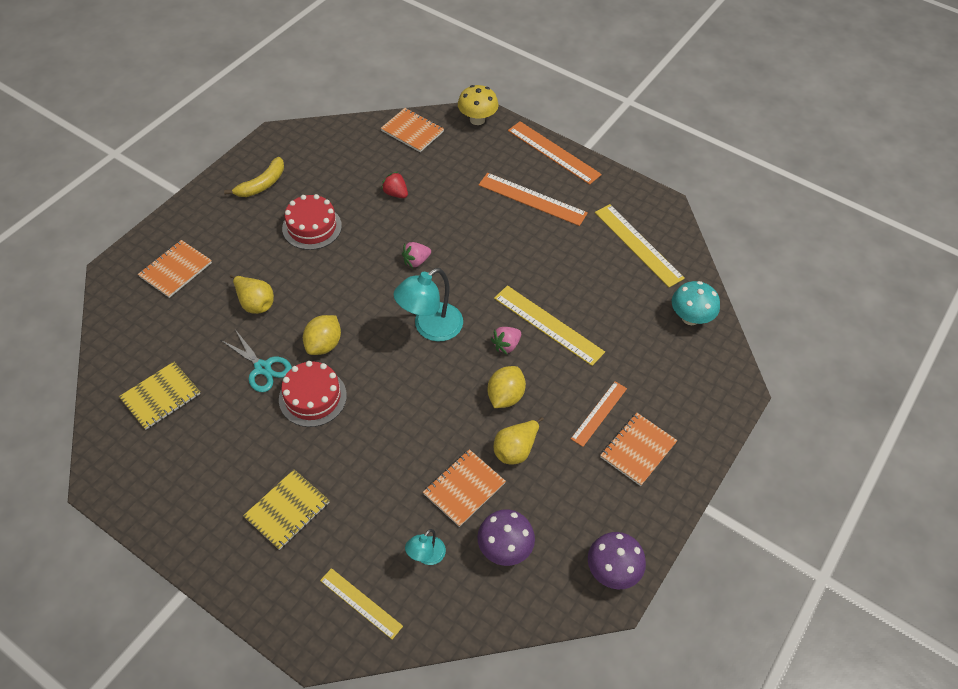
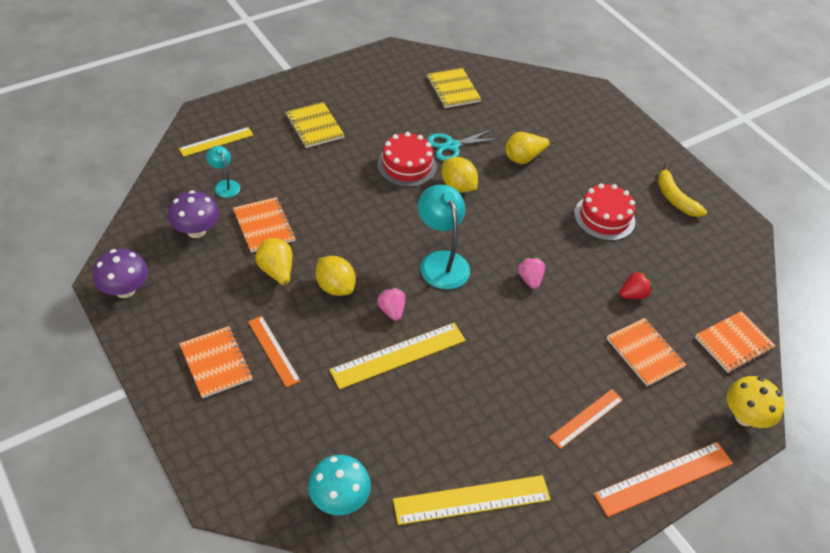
camera: 110 degrees right, 5 degrees down
(175, 270) = (582, 122): orange notebook -> orange notebook (645, 353)
(532, 199) = (586, 418): orange ruler -> orange ruler, size x0.63

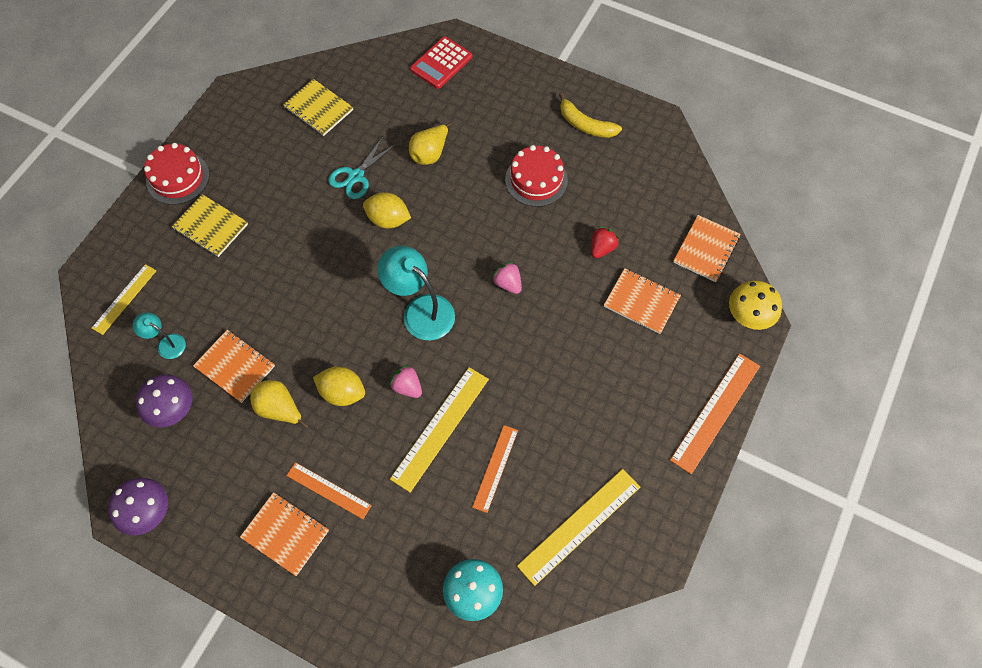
camera: 25 degrees left, 15 degrees up
(406, 165) = (327, 222): red cake -> red cake (177, 178)
(575, 103) = (441, 63): none -> red calculator
(586, 418) = (628, 394): orange ruler -> orange ruler (495, 468)

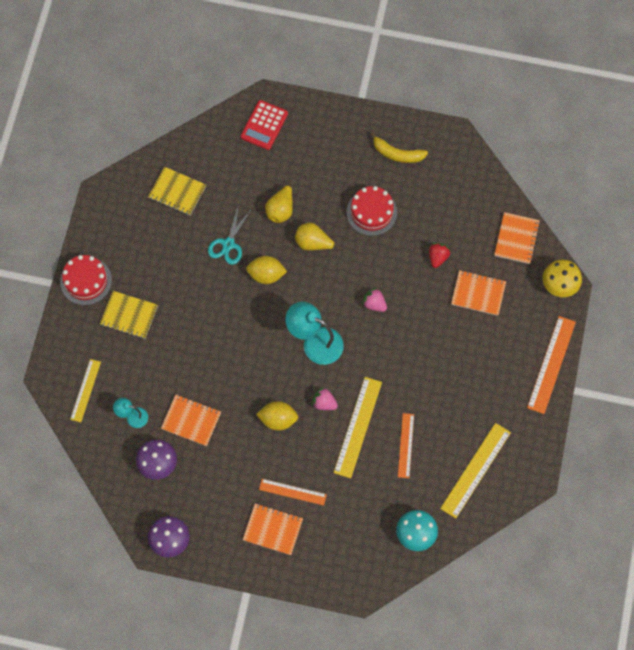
camera: 15 degrees left, 5 degrees up
(279, 409) = (236, 443): yellow pear -> yellow pear (313, 243)

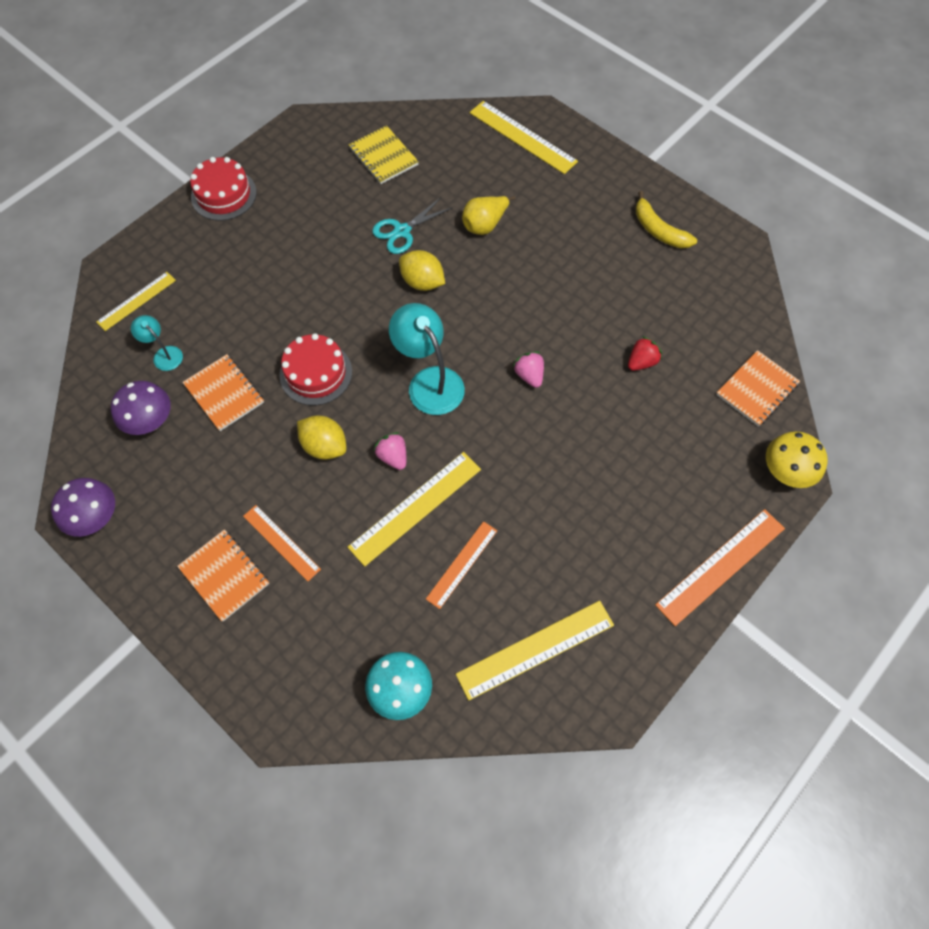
camera: 30 degrees right, 5 degrees down
(129, 315) = (241, 249): yellow notebook -> none
(264, 125) = (522, 137): red calculator -> yellow ruler
(313, 243) = (499, 275): yellow pear -> none
(371, 212) = (589, 275): red cake -> red cake (316, 373)
(478, 293) = (669, 428): orange notebook -> none

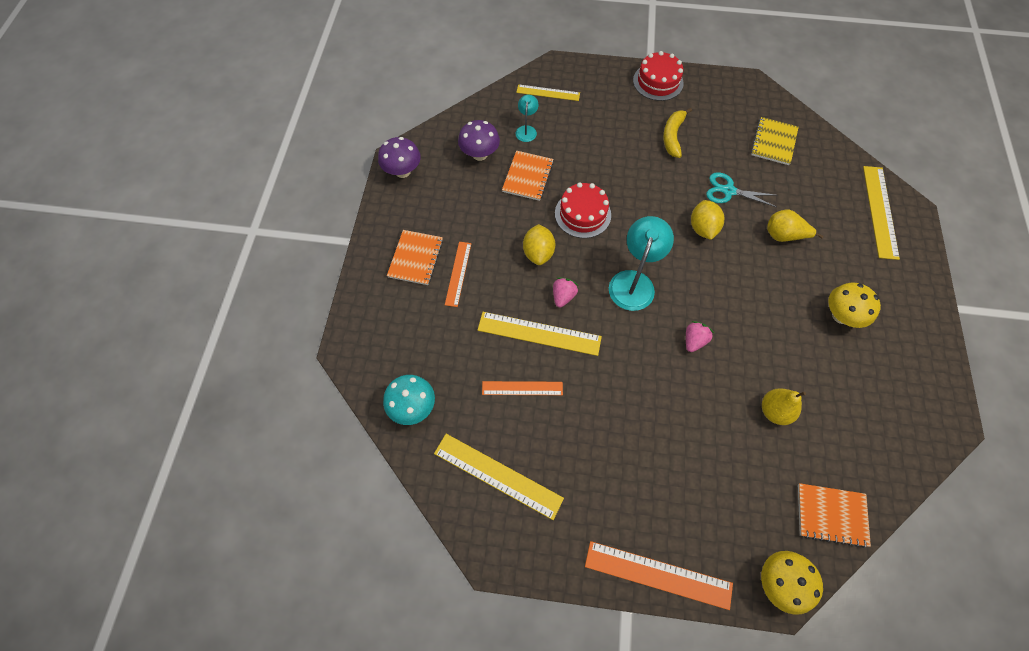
camera: 55 degrees right, 0 degrees up
(594, 244) = (841, 316): none -> yellow mushroom
(641, 362) = (774, 411): red strawberry -> yellow pear
(658, 230) = (899, 353): yellow banana -> yellow banana (672, 136)

